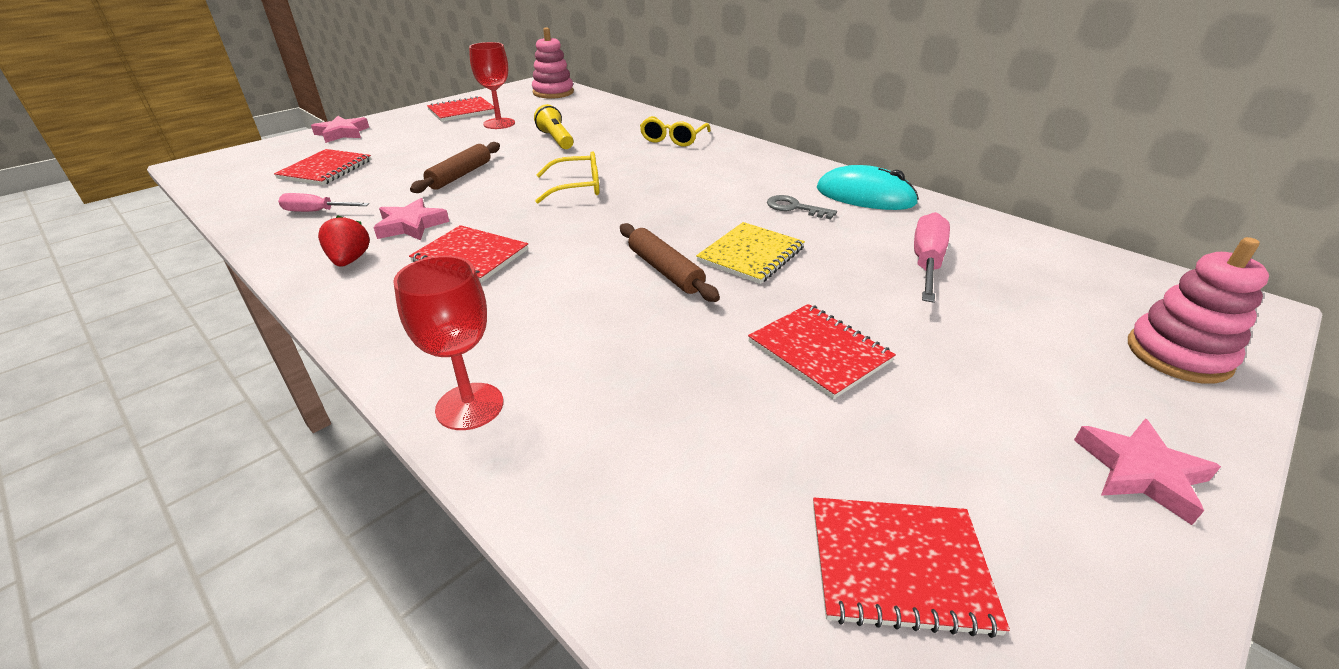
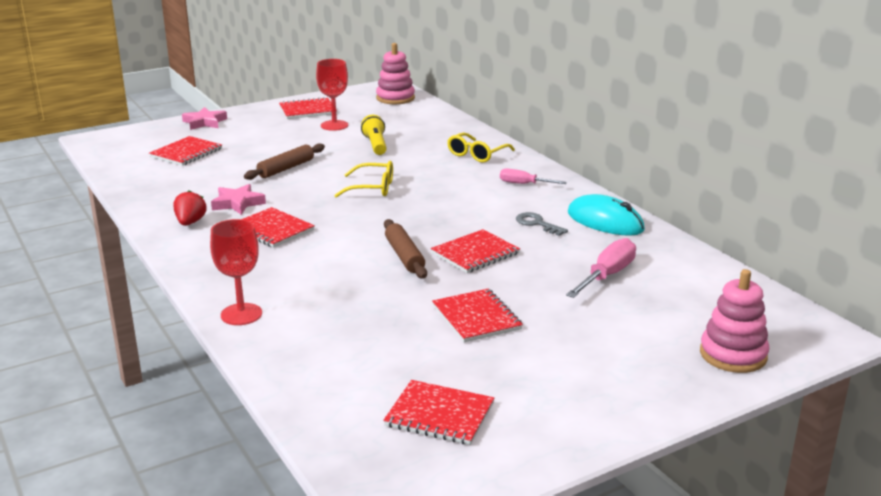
camera: 15 degrees right, 10 degrees down
(316, 211) = (173, 185): pink screwdriver -> pink screwdriver (523, 184)
(751, 255) = (475, 253): yellow notebook -> red notebook
(1141, 473) = (625, 404): pink star -> none

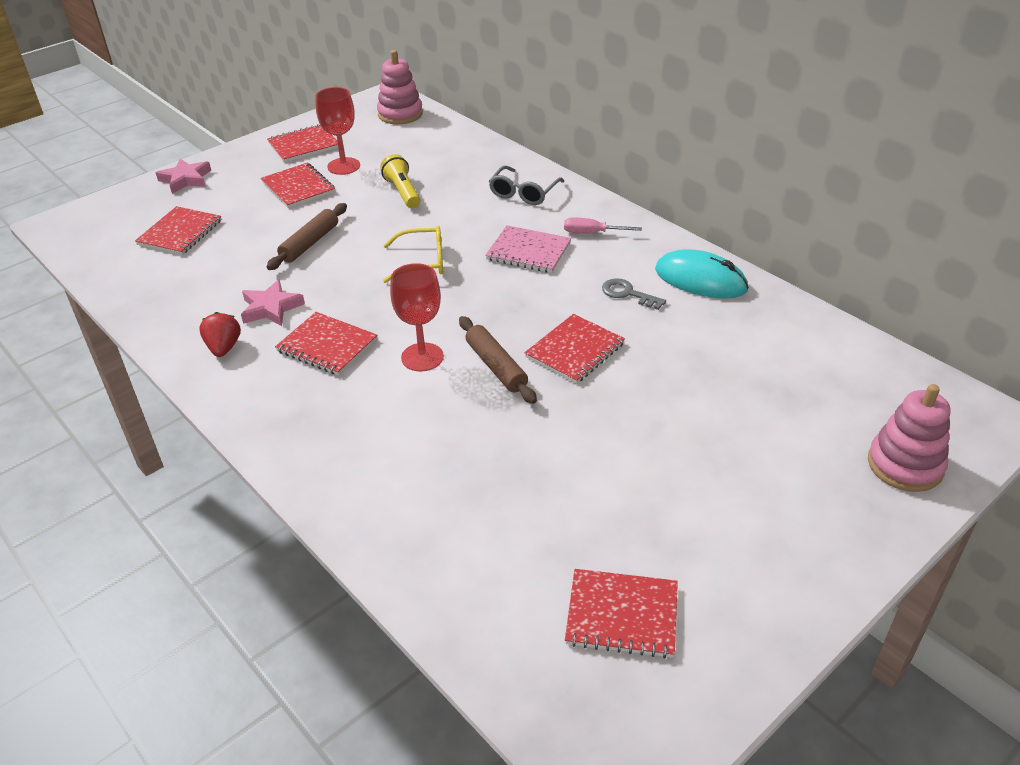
camera: 10 degrees left, 15 degrees up
(241, 314) = (337, 491): red goblet -> red goblet (422, 357)
(464, 190) = (528, 251): none -> pink notebook
(476, 318) = (610, 452): red notebook -> red notebook (298, 187)
(477, 154) = (523, 193): yellow glasses -> grey glasses
(607, 275) = (731, 363): pink screwdriver -> none

